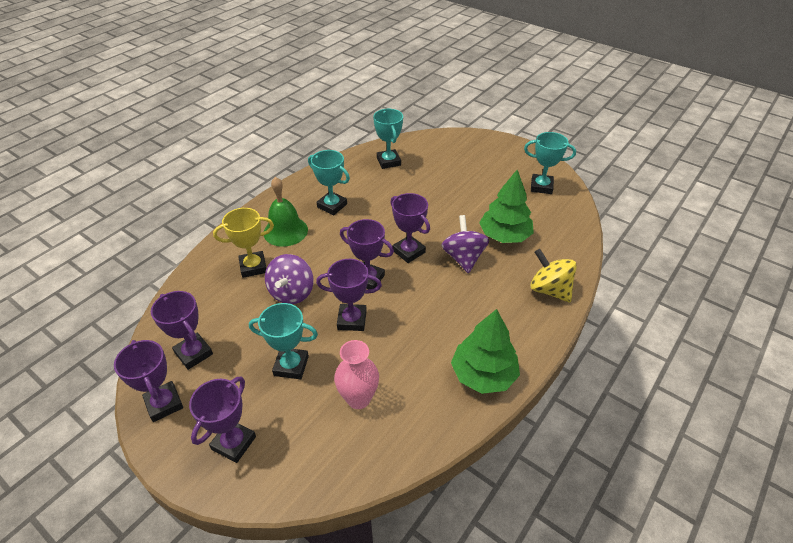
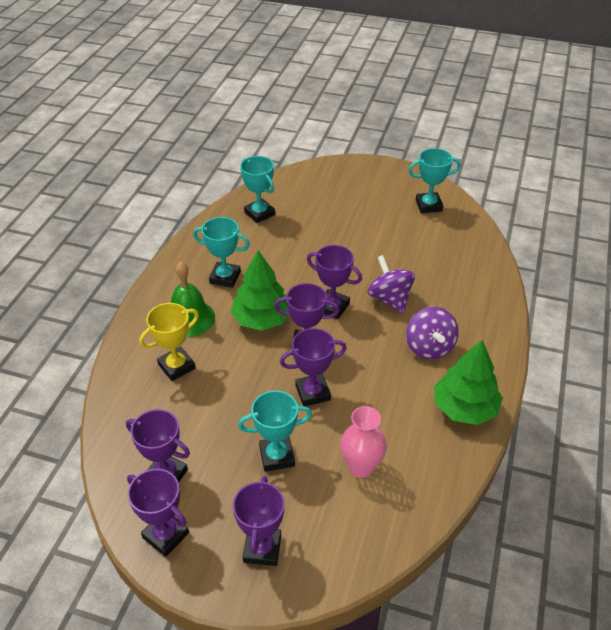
camera: 20 degrees left, 0 degrees up
(292, 293) = (235, 382): purple spinning top -> purple spinning top (429, 347)
(504, 236) = (418, 266): green tree -> green tree (262, 319)
(549, 290) = (485, 309): yellow spinning top -> none

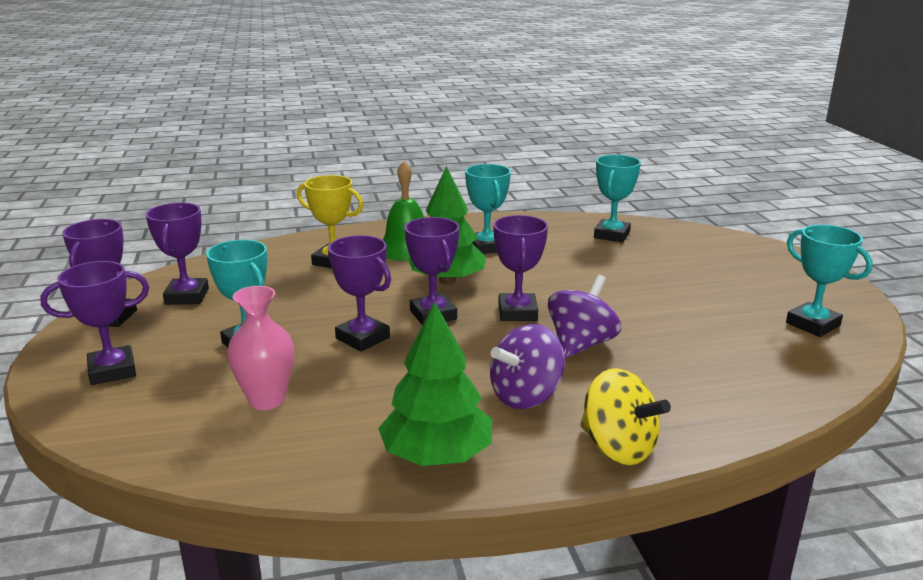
camera: 60 degrees right, 20 degrees down
(495, 336) = (618, 448): none -> yellow spinning top

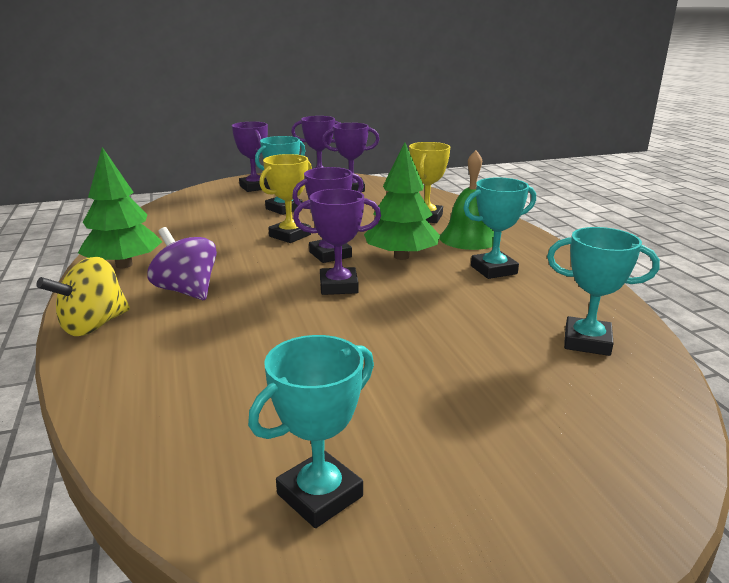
camera: 85 degrees right, 0 degrees up
(267, 400) = (211, 220): pink vase -> none
(362, 338) = (290, 235): purple trophy -> yellow trophy
(581, 344) = (272, 314): purple spinning top -> none

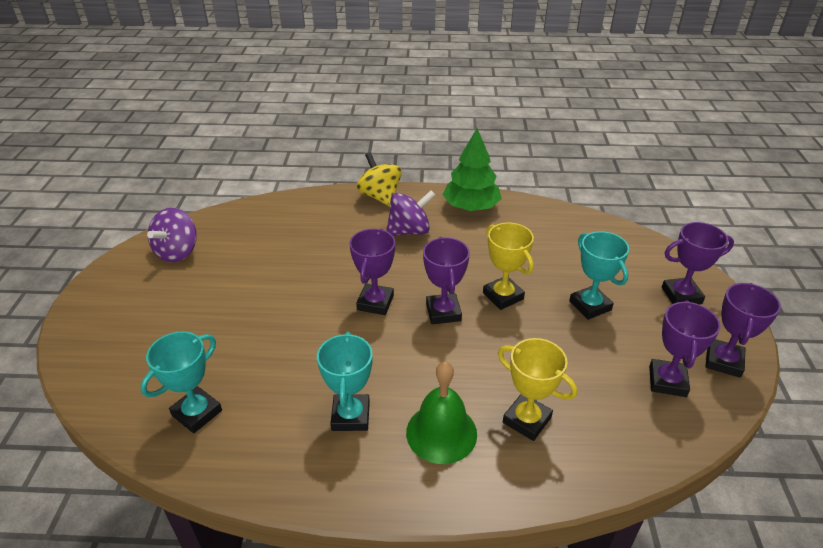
camera: 110 degrees right, 15 degrees up
(320, 495) = (177, 252): turquoise trophy -> purple spinning top
(401, 256) = (416, 358): green tree -> none

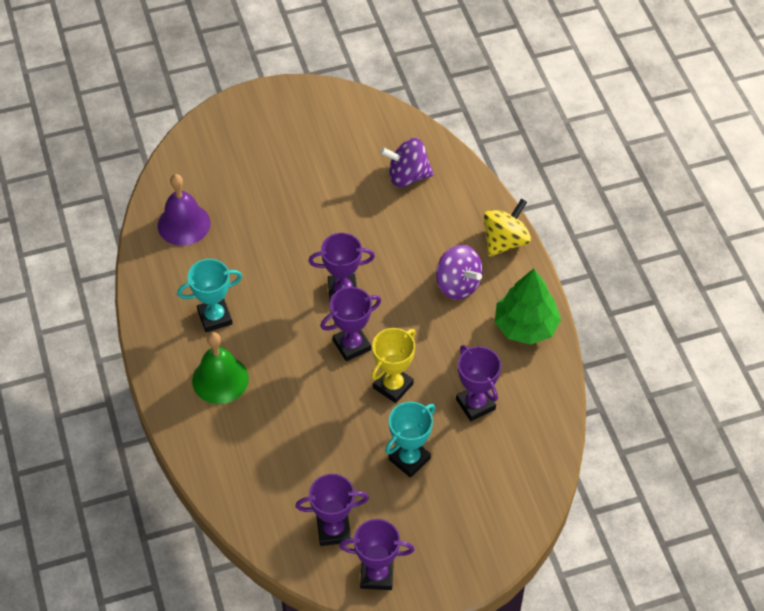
camera: 70 degrees right, 15 degrees up
(177, 252) = (346, 124): purple spinning top -> purple spinning top (407, 176)
(197, 413) = (184, 224): turquoise trophy -> purple bell
(526, 420) = (253, 433): yellow trophy -> none
(681, 295) = (458, 537): purple trophy -> purple trophy (475, 404)

